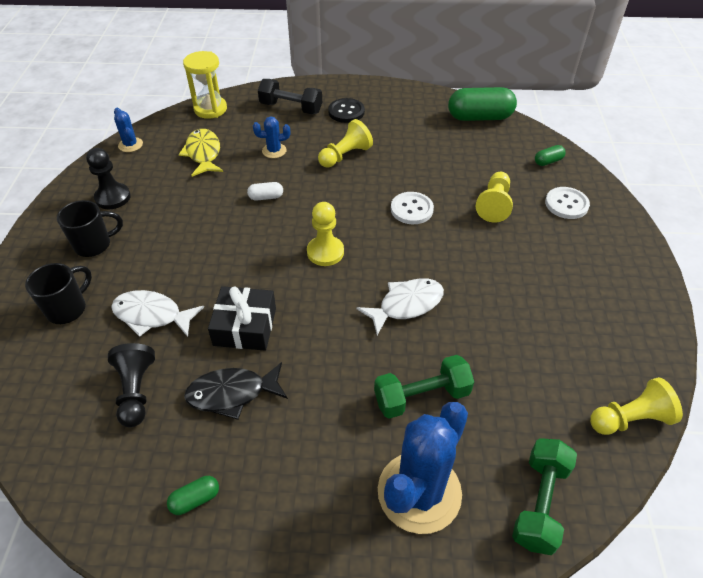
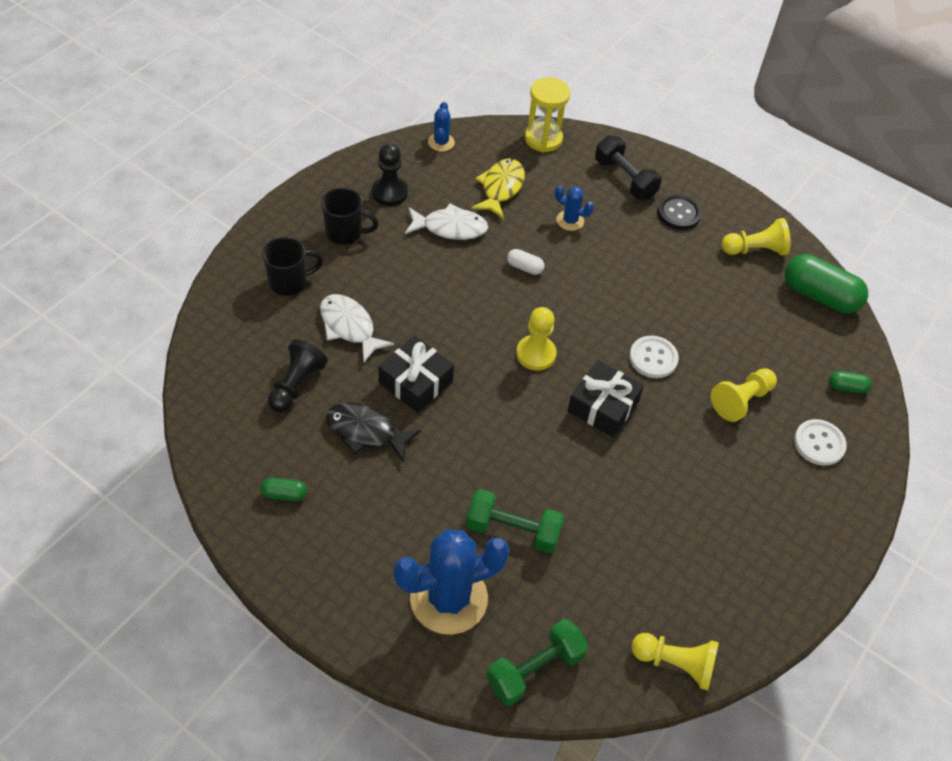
camera: 30 degrees right, 5 degrees up
(345, 155) = (636, 264): yellow pawn -> yellow pawn (755, 250)
(406, 261) = (603, 406): none -> black gift
(406, 305) = (567, 446): white fish -> white fish (450, 228)

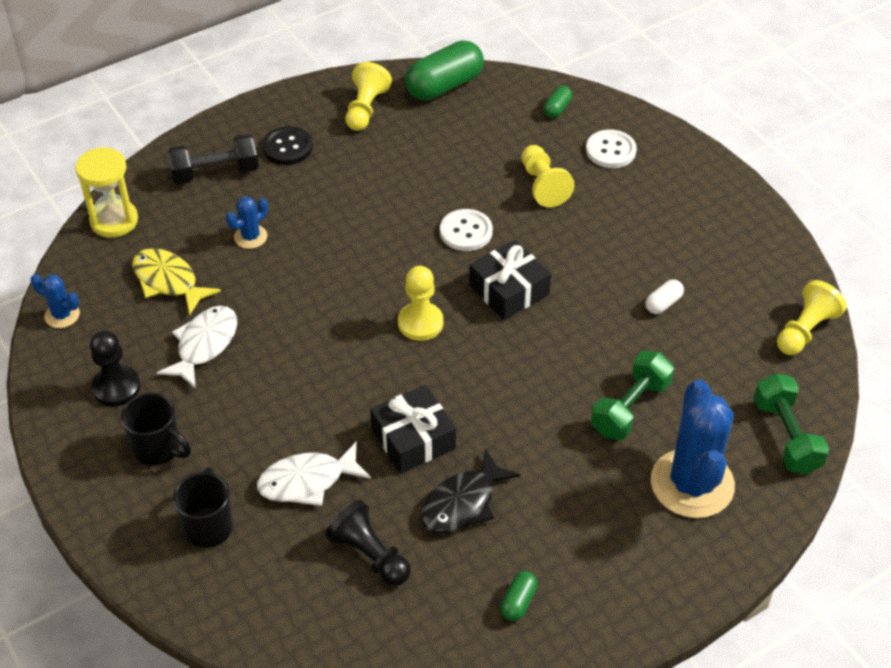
camera: 65 degrees left, 5 degrees down
(345, 233) = (158, 449): black mug -> black mug turned 90 degrees clockwise
(524, 267) = (297, 296): white capsule -> white capsule (663, 303)

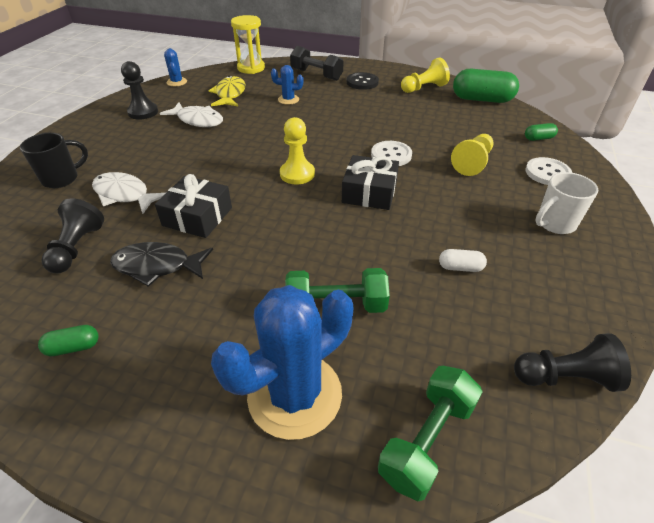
camera: 50 degrees right, 5 degrees down
(158, 449) = (110, 140): black mug -> none
(204, 345) = (198, 120): white fish -> white fish turned 45 degrees clockwise
(674, 206) = (554, 224): none -> white mug
(805, 330) = (565, 377): yellow pawn -> black pawn

